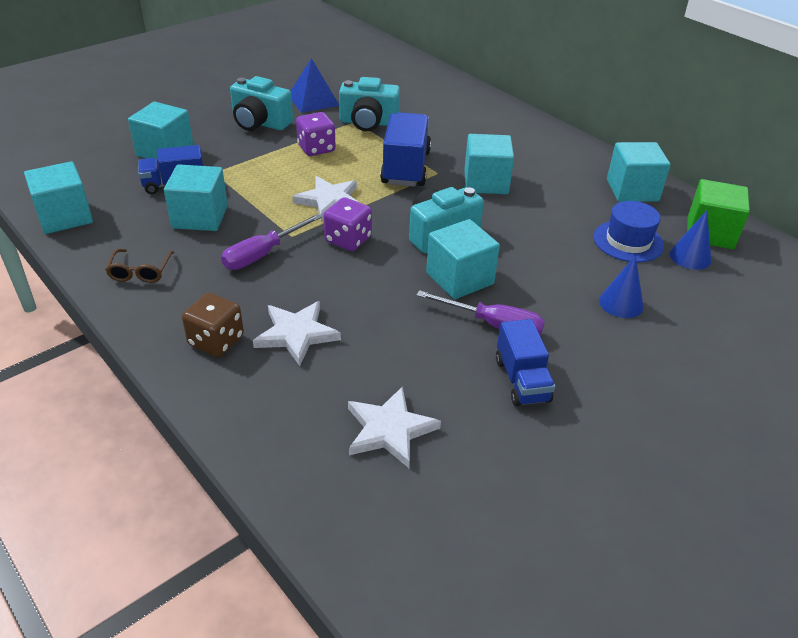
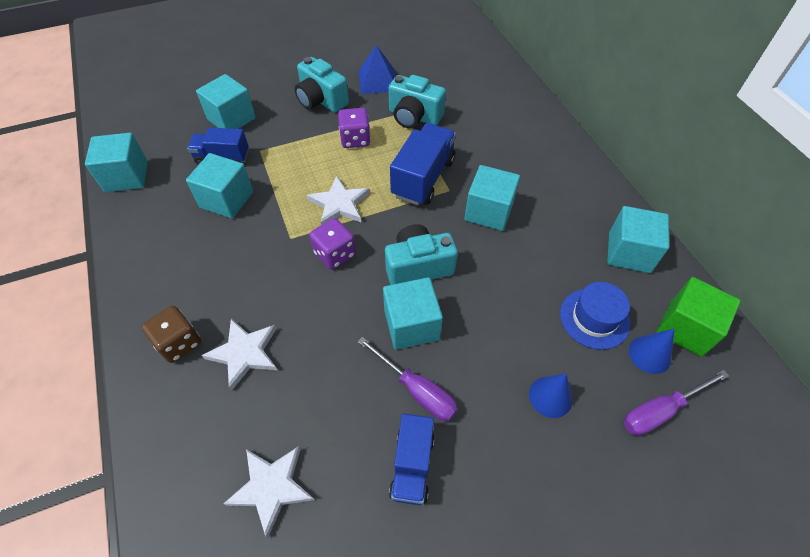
camera: 20 degrees right, 15 degrees up
(140, 271) = (156, 250): brown glasses -> none
(263, 254) = (257, 254): purple screwdriver -> purple screwdriver (660, 411)

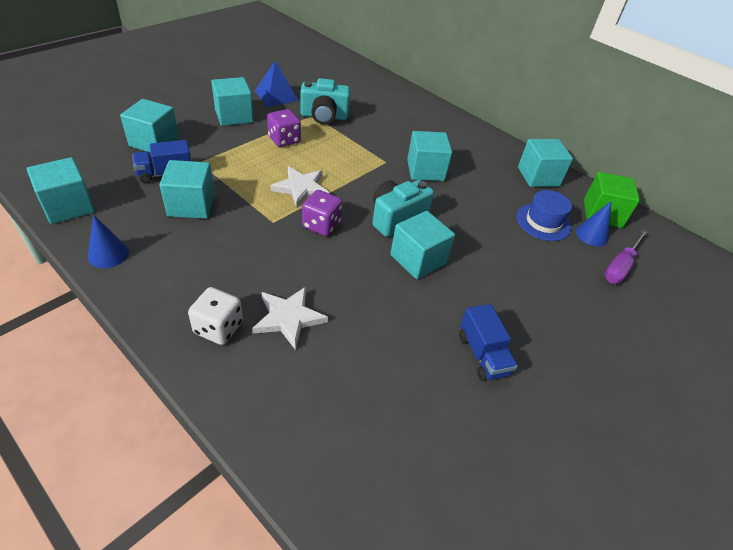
camera: 30 degrees left, 10 degrees down
(179, 343) = (218, 328): brown dice -> white dice
(271, 487) = (381, 410): white star -> none
(321, 100) = (234, 116): turquoise camera -> turquoise cube
(417, 390) = (451, 302): purple screwdriver -> none
(423, 178) = (360, 157): blue truck -> none
(550, 396) = (547, 278): blue cone -> blue cone (108, 254)

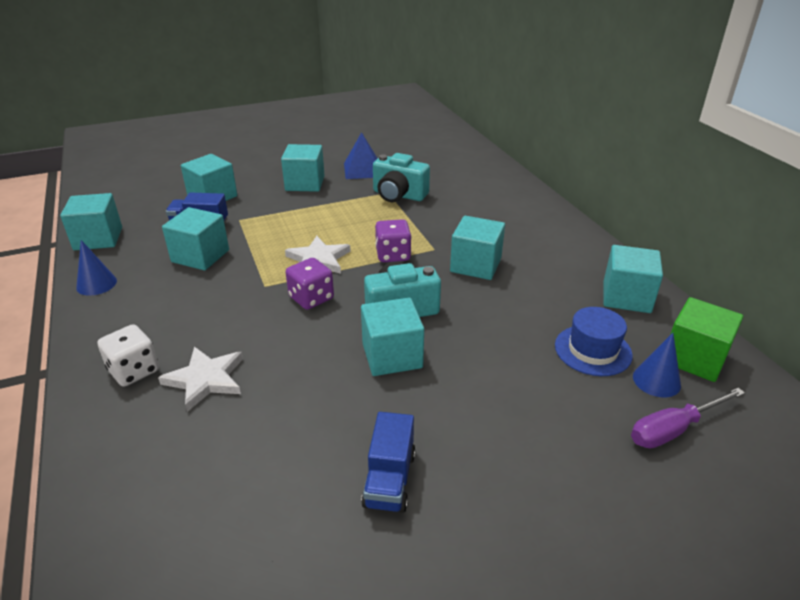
camera: 30 degrees right, 10 degrees down
(284, 140) = (338, 211): purple dice -> purple dice (393, 255)

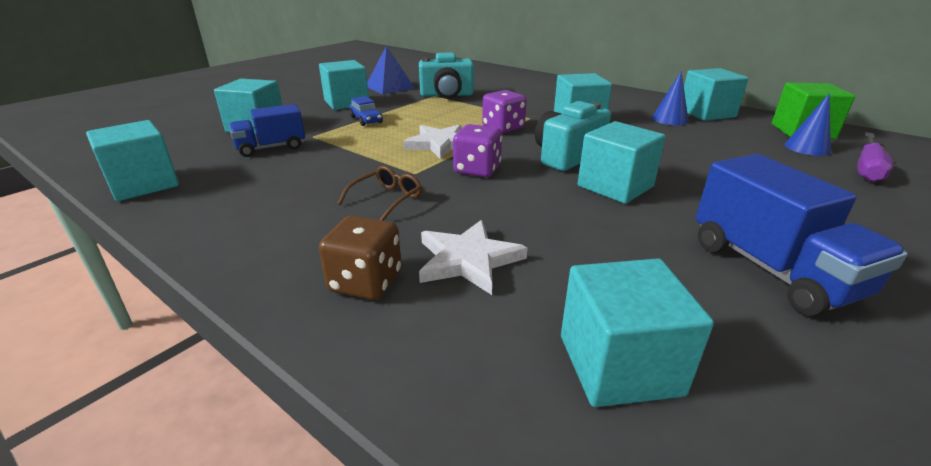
camera: 30 degrees left, 5 degrees down
(96, 284) = (195, 222): blue cone -> blue cone (669, 119)
(134, 371) = (365, 282): white dice -> brown dice
(200, 256) = (307, 169): turquoise cube -> turquoise cube (619, 364)
(217, 306) = (386, 199): none -> brown glasses
(296, 211) = (366, 120): none -> blue car
(389, 479) = (772, 269): blue truck -> blue truck, size x1.53
(593, 350) = (742, 143): blue hat -> none

